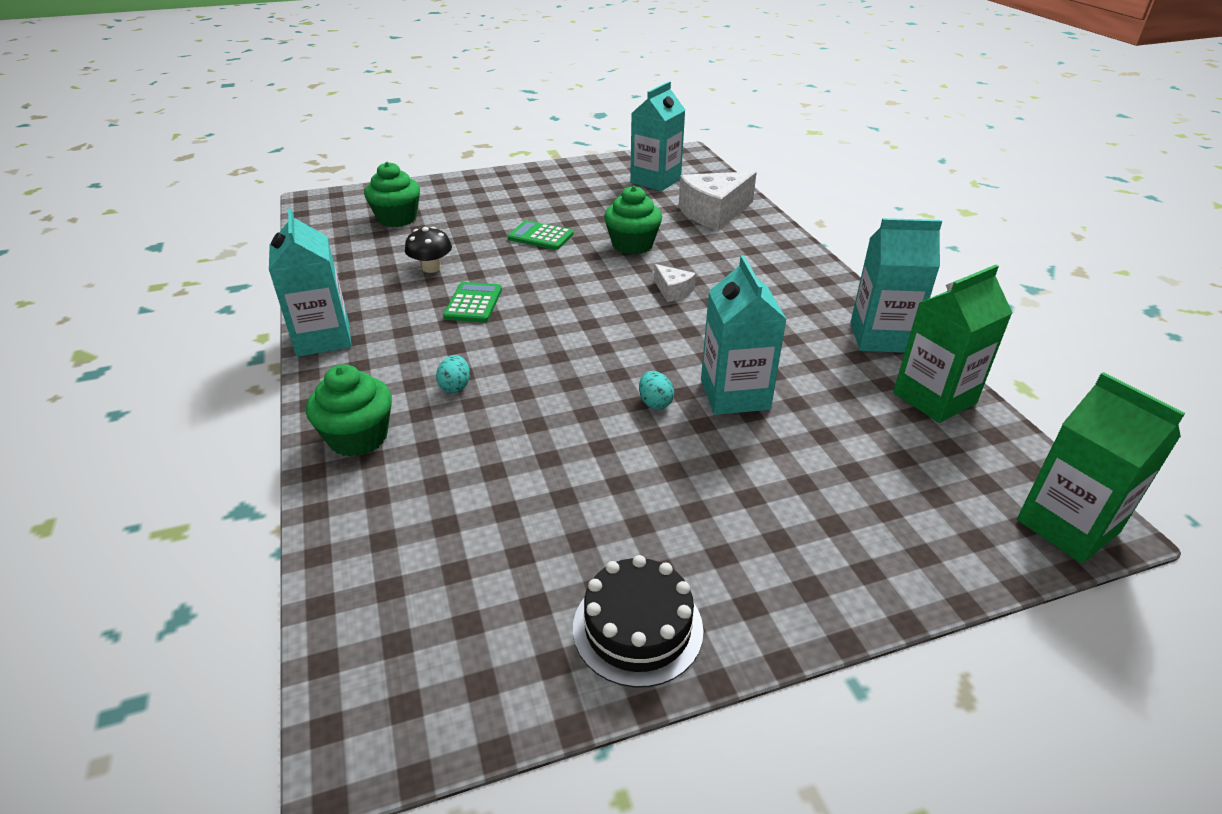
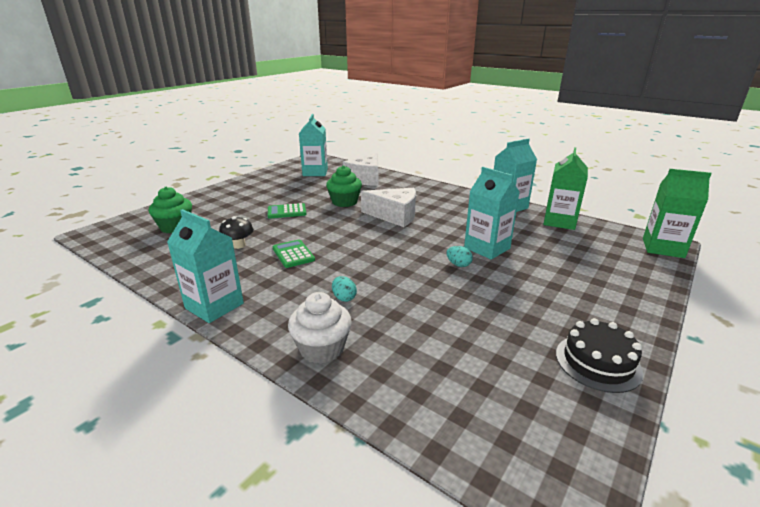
camera: 35 degrees left, 10 degrees down
(358, 437) = (322, 348): green cupcake -> white cupcake
(673, 291) = (394, 215): white cheese -> white cheese, size x2.06

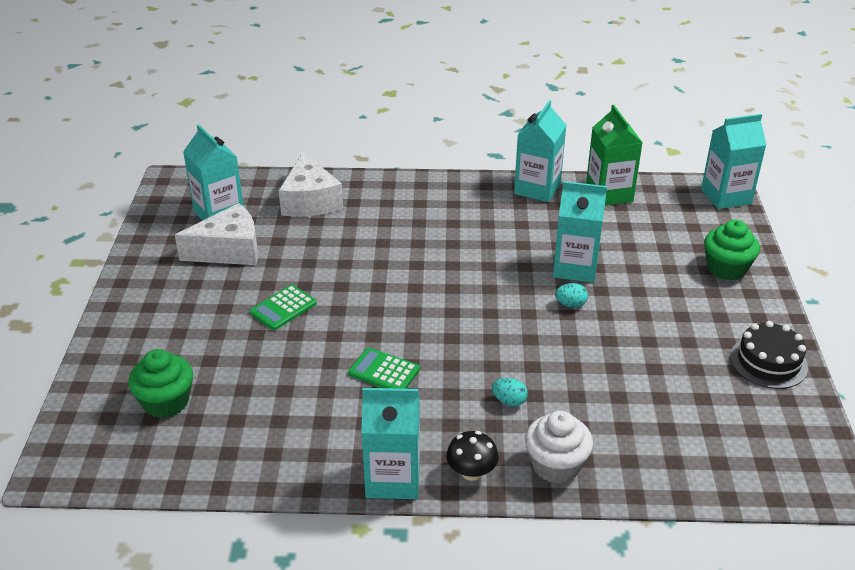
camera: 35 degrees left, 10 degrees up
(238, 245) = (299, 390): black mushroom -> black mushroom (471, 472)
(344, 202) = (337, 259): green cupcake -> green cupcake (726, 268)
(394, 215) = (427, 257): white cheese -> white cheese (229, 250)
(663, 248) = (726, 196): green carton -> turquoise carton

